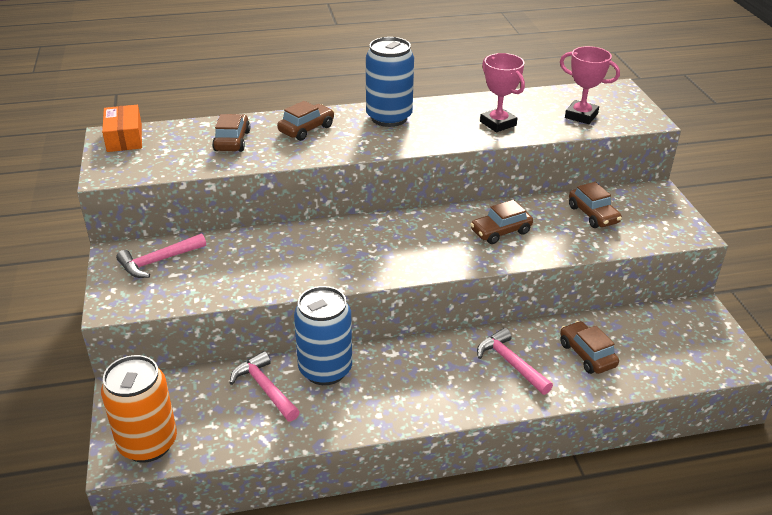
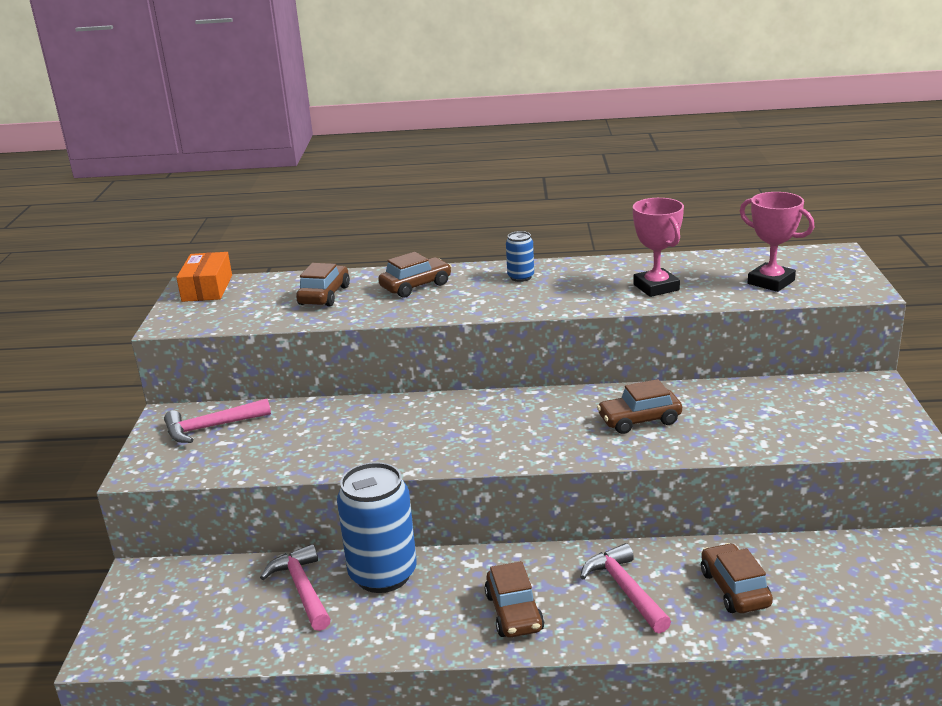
camera: 15 degrees right, 10 degrees down
(148, 443) = (143, 637): orange can -> none
(389, 118) = (520, 277): blue can -> blue can, size x0.47
(593, 215) = (772, 407): brown car -> brown car (514, 612)

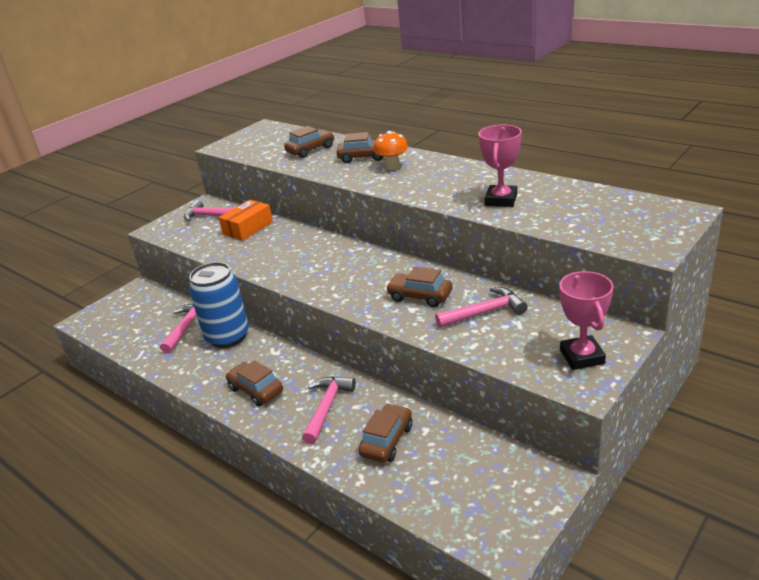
camera: 40 degrees right, 5 degrees up
(207, 288) = (267, 130): orange box -> orange box (248, 228)
(473, 287) = (392, 166): none -> orange mushroom
(514, 612) = (256, 390): brown car -> brown car turned 105 degrees clockwise
(520, 277) = (430, 168): blue can -> none
(727, 410) = (485, 312): none -> pink hammer
(771, 282) = (589, 220): pink trophy -> pink trophy (582, 357)

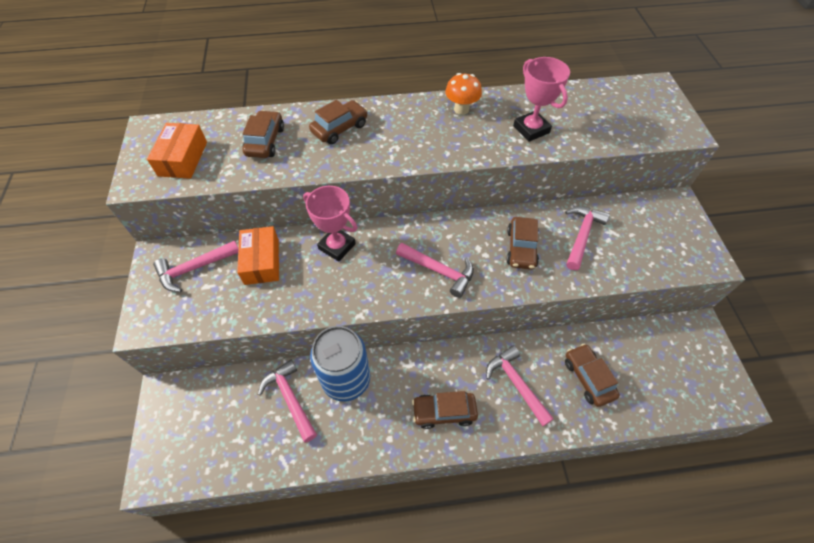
camera: 50 degrees left, 25 degrees up
(257, 144) = (183, 159): none -> orange box
(340, 281) = (439, 271): none -> pink hammer
(392, 166) = (386, 129): orange mushroom -> orange mushroom (461, 109)
(420, 296) = (521, 248): brown car -> brown car turned 60 degrees counterclockwise
(582, 357) = (680, 237): pink trophy -> pink trophy (337, 246)

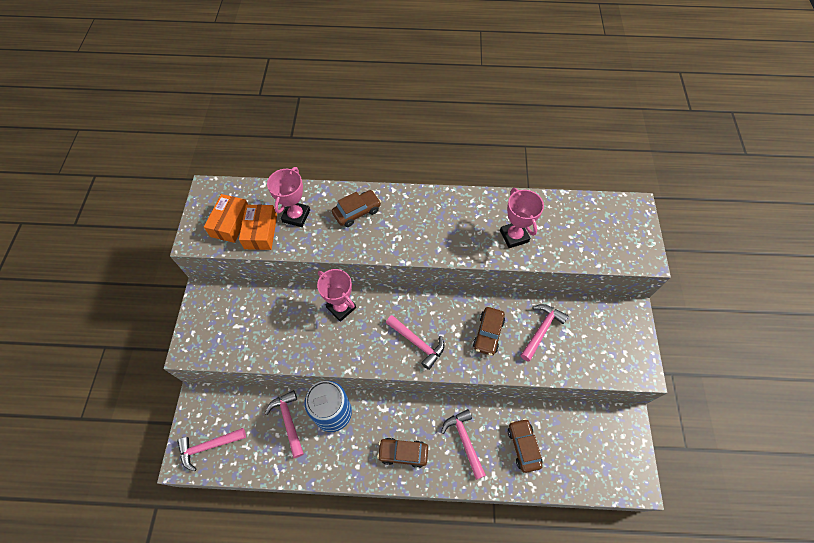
camera: 10 degrees right, 5 degrees up
(194, 268) = (229, 309): pink hammer -> pink hammer (208, 446)
(262, 261) = (281, 311): orange box -> orange box (261, 232)
(265, 141) = (296, 216): brown car -> pink trophy
(461, 109) = (460, 207): orange mushroom -> none

